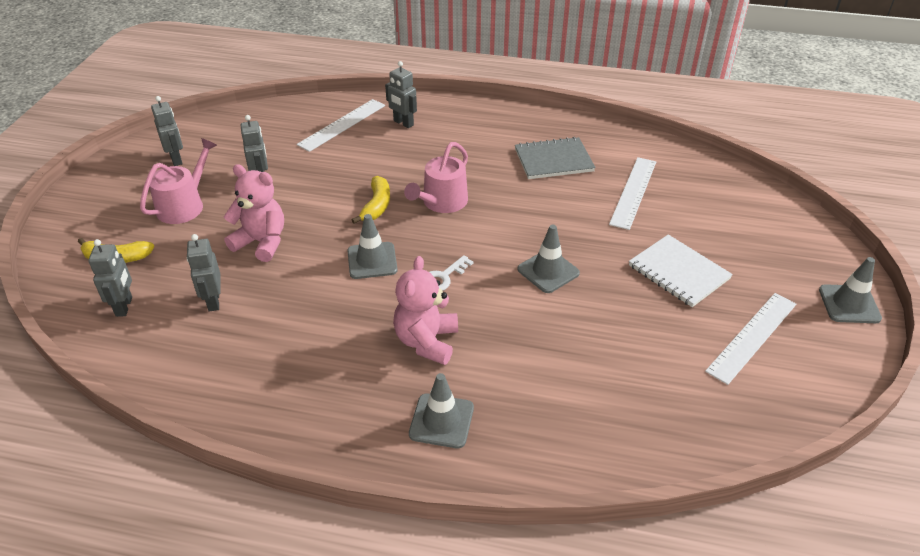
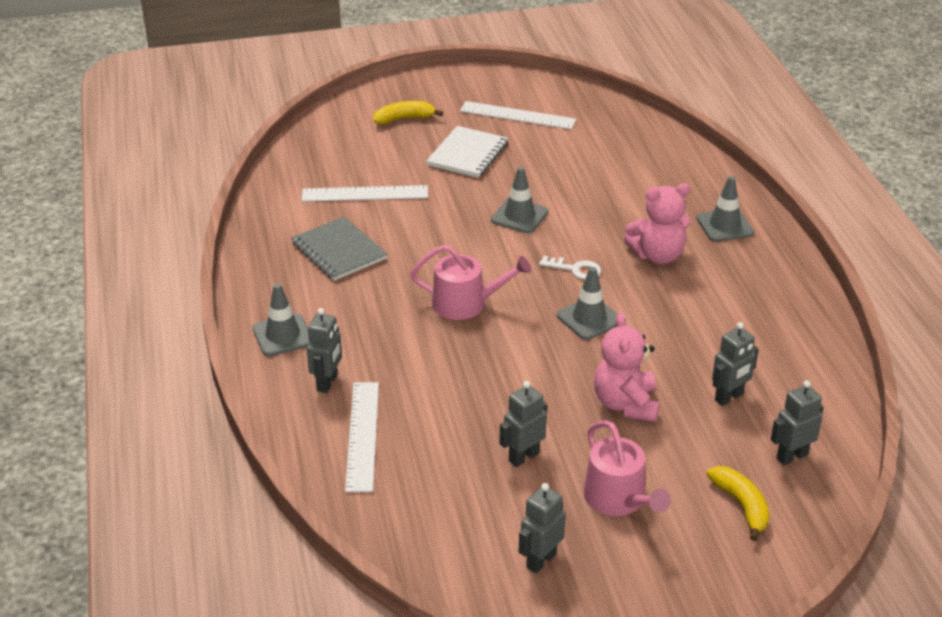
camera: 115 degrees left, 5 degrees down
(184, 205) = (619, 499): pink watering can -> pink watering can turned 120 degrees counterclockwise
(342, 125) = (363, 435): white ruler -> white ruler turned 75 degrees clockwise
(376, 206) = (505, 346): yellow banana -> yellow banana (404, 118)
(849, 304) = (447, 82): grey traffic cone -> grey traffic cone (282, 335)

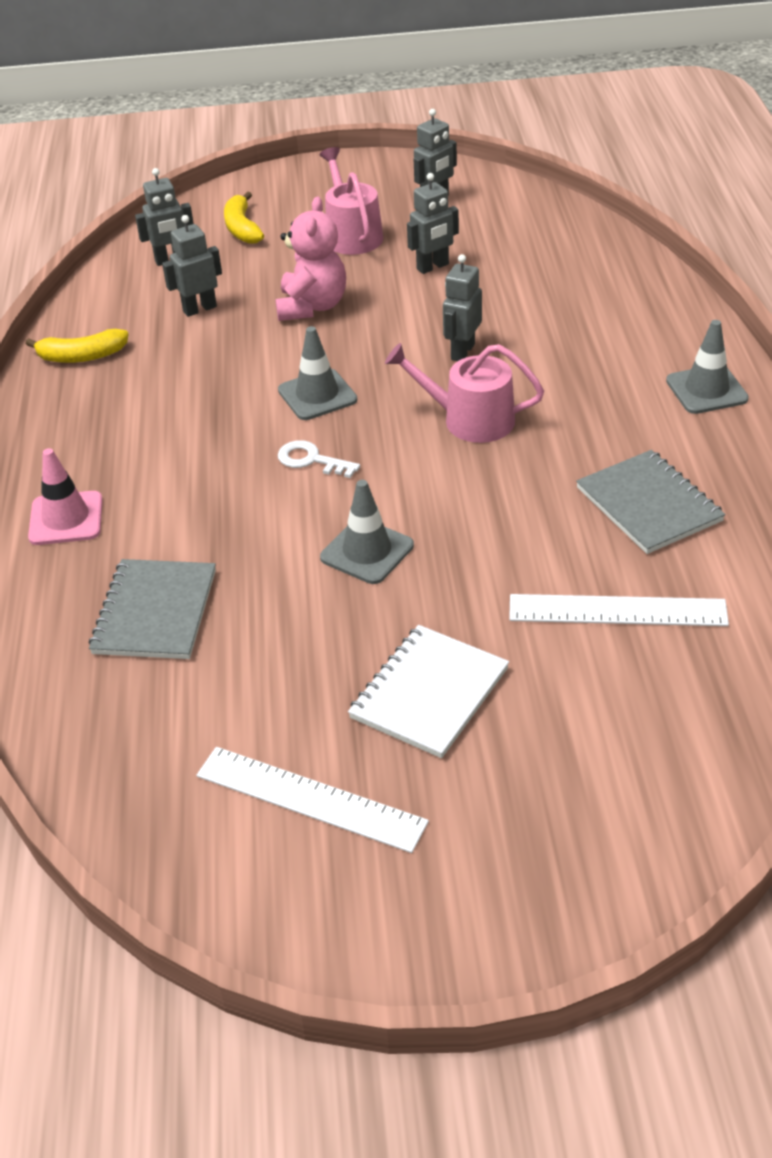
camera: 170 degrees left, 5 degrees up
(327, 383) = (641, 337): grey robot -> grey robot (462, 352)
(363, 435) = (597, 288): white ruler -> none
(404, 118) = (548, 806): yellow banana -> yellow banana (82, 356)
(635, 181) = (155, 612): none -> grey notebook
(657, 255) = (189, 476): pink teddy bear -> none
(724, 225) = (66, 519): grey traffic cone -> pink traffic cone

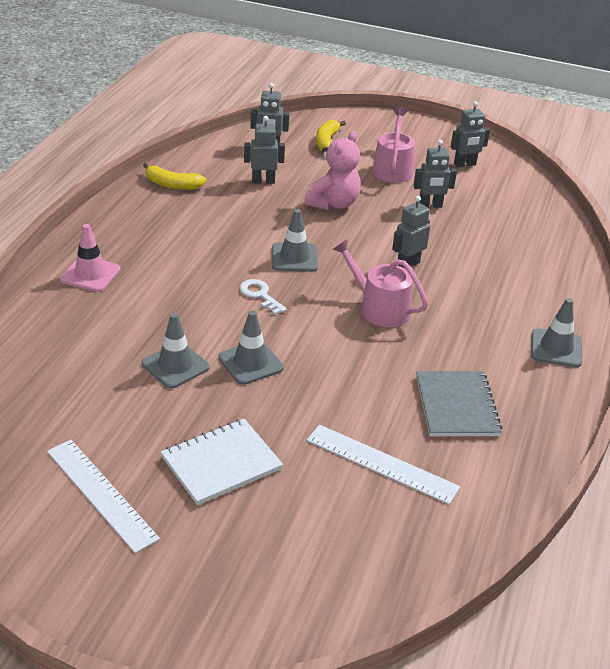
camera: 20 degrees right, 5 degrees down
(155, 612) = (98, 347): grey notebook -> none
(275, 594) = (175, 365): none -> grey traffic cone

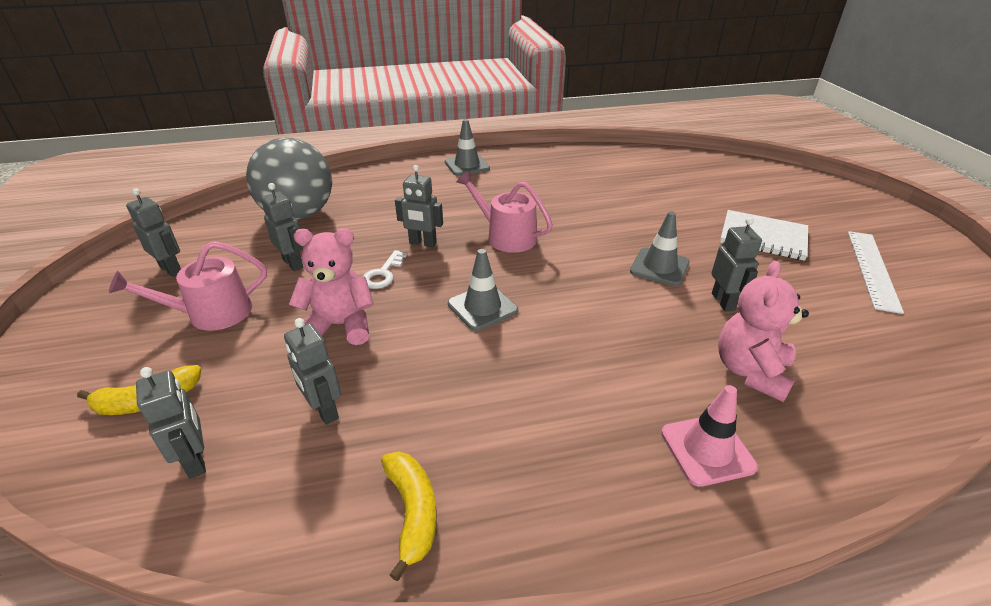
camera: 120 degrees left, 0 degrees up
(109, 327) = (751, 371): none -> pink teddy bear
(175, 365) = (723, 302): grey traffic cone -> grey robot
(260, 295) = (569, 301): white key -> white key (383, 274)
(379, 308) = (506, 236): pink watering can -> pink watering can turned 120 degrees clockwise
(381, 463) = (662, 188): white ruler -> none
(456, 406) = (574, 180): grey notebook -> none
(512, 225) = (299, 215): none -> grey ball

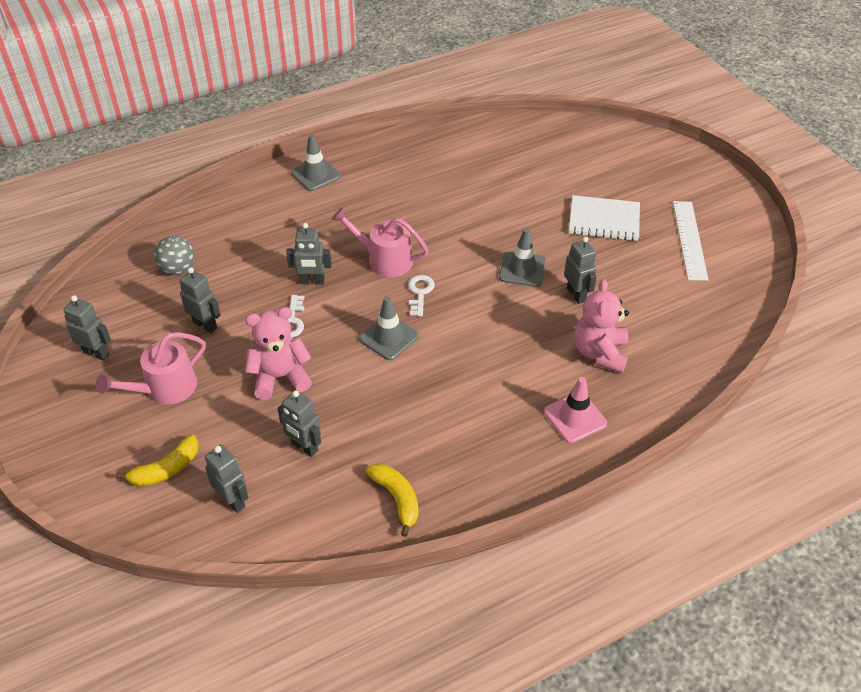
camera: 15 degrees left, 10 degrees up
(299, 215) = (178, 269): grey ball -> grey ball, size x0.51
(534, 270) = (420, 292): none -> white key

